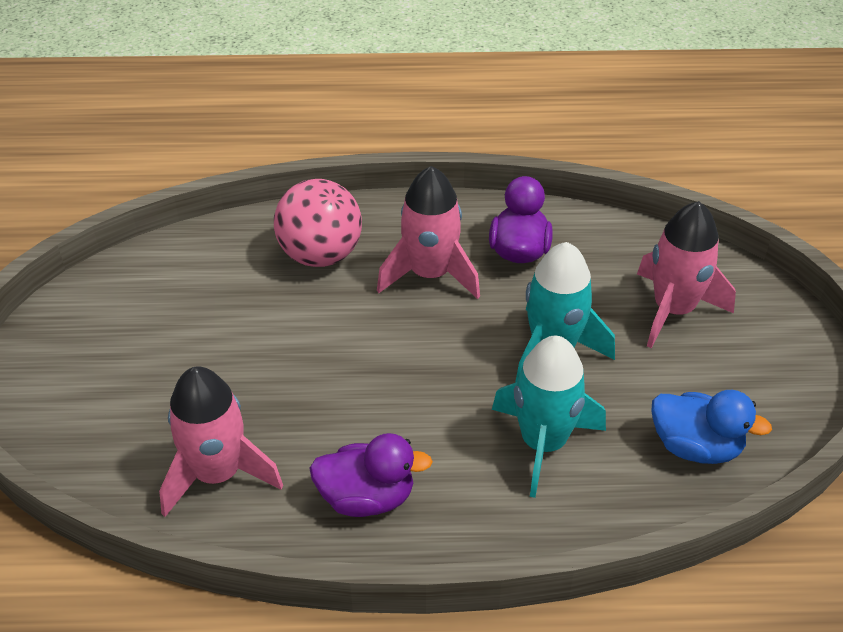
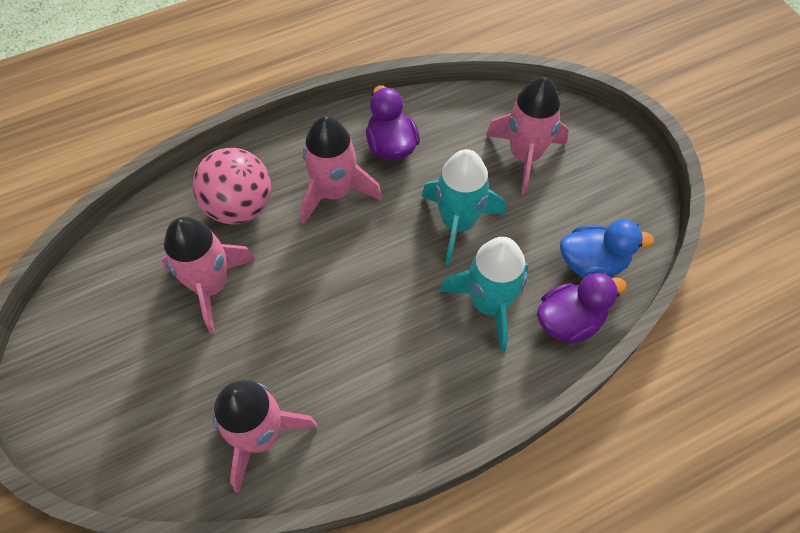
camera: 25 degrees left, 15 degrees up
(249, 317) = (211, 286): none -> pink rocket
(367, 498) = (386, 405): purple duck -> purple duck (569, 321)

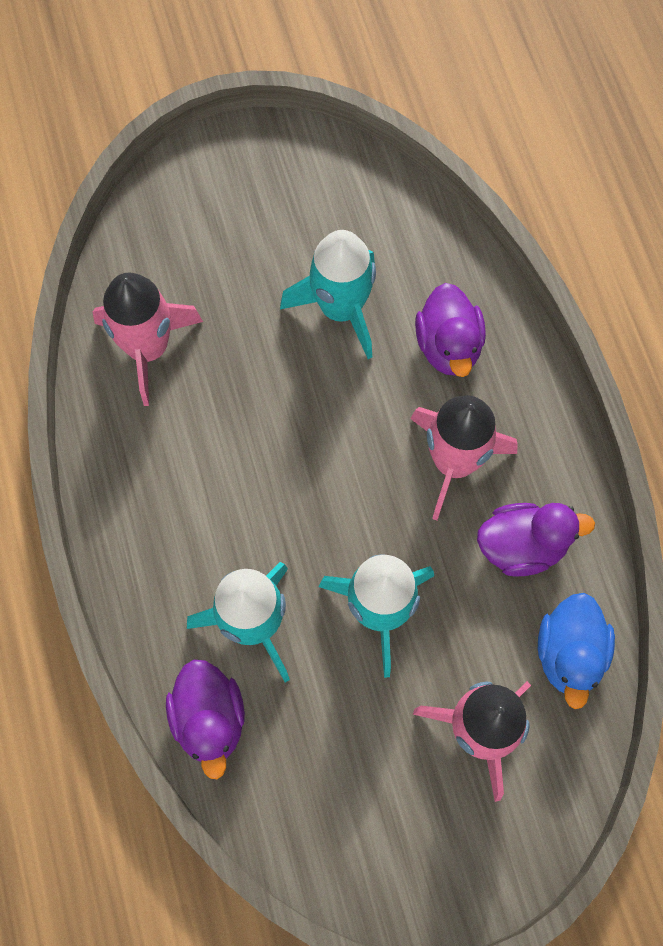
camera: 100 degrees right, 10 degrees up
(211, 286) = (340, 309): pink rocket -> turquoise rocket
(239, 207) = (448, 346): pink ball -> purple duck
(592, 263) = (286, 776): blue duck -> blue duck (569, 654)

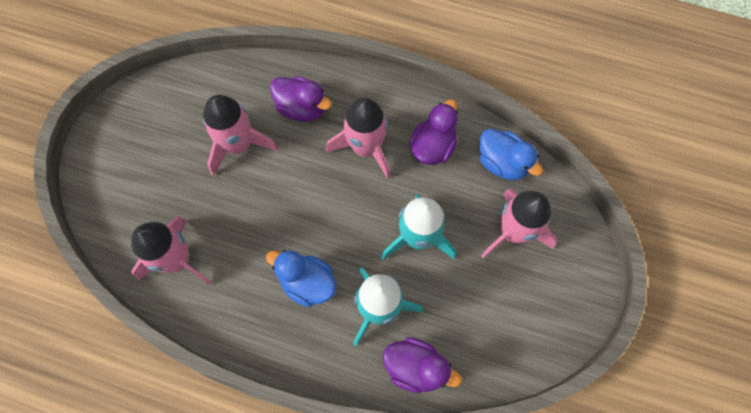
camera: 55 degrees left, 0 degrees up
(224, 515) = (307, 283): none -> blue duck
(340, 309) = (238, 145): turquoise rocket -> pink rocket

